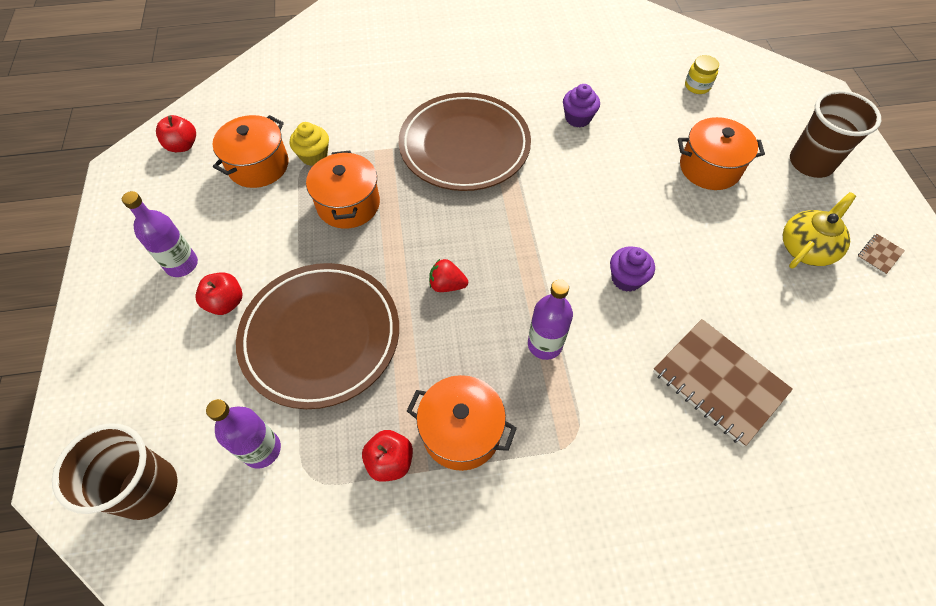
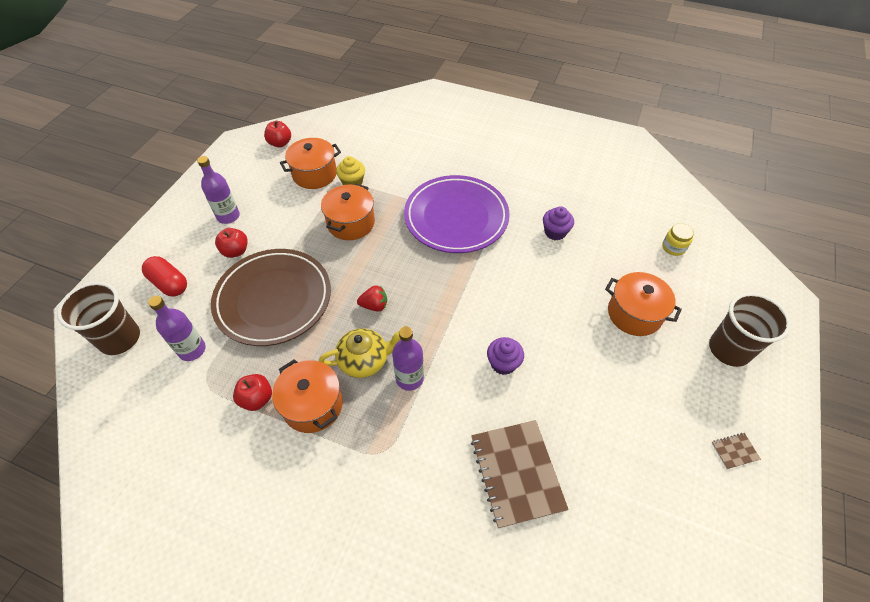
camera: 30 degrees right, 5 degrees down
(165, 385) = (169, 283): none -> red capsule
(447, 285) = (374, 305): red strawberry -> red strawberry turned 135 degrees clockwise
(464, 146) = (456, 217): brown plate -> purple plate
(806, 248) = (670, 413): yellow teapot -> yellow teapot (364, 360)

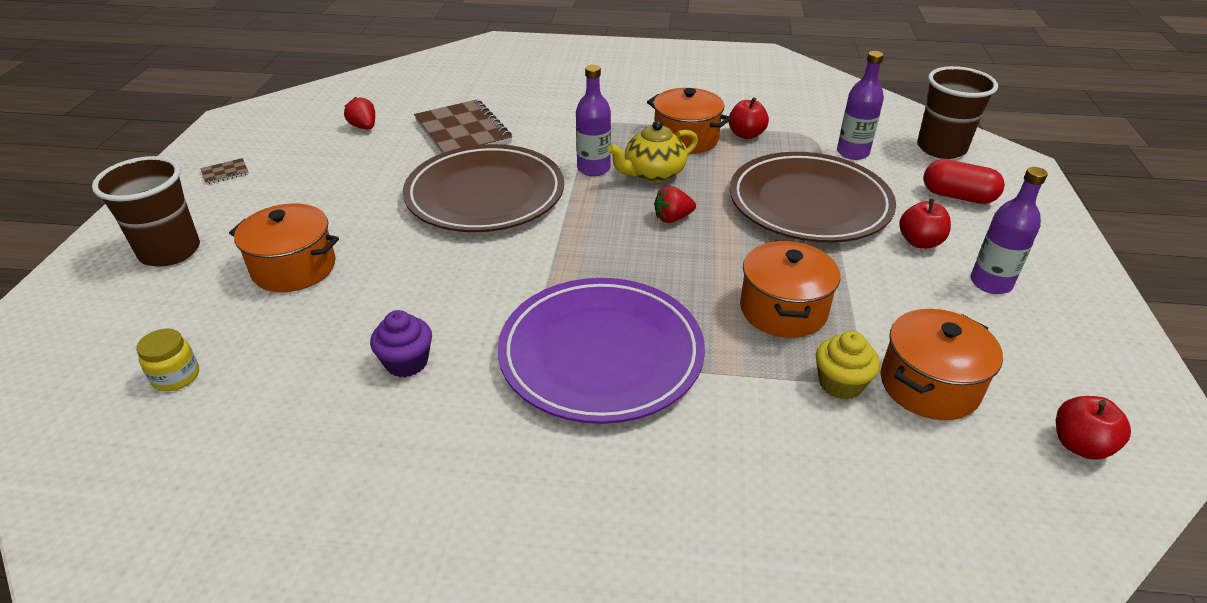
camera: 165 degrees right, 15 degrees down
(503, 363) = (485, 195): purple cupcake -> brown plate
(620, 510) = (364, 127): none -> red strawberry

